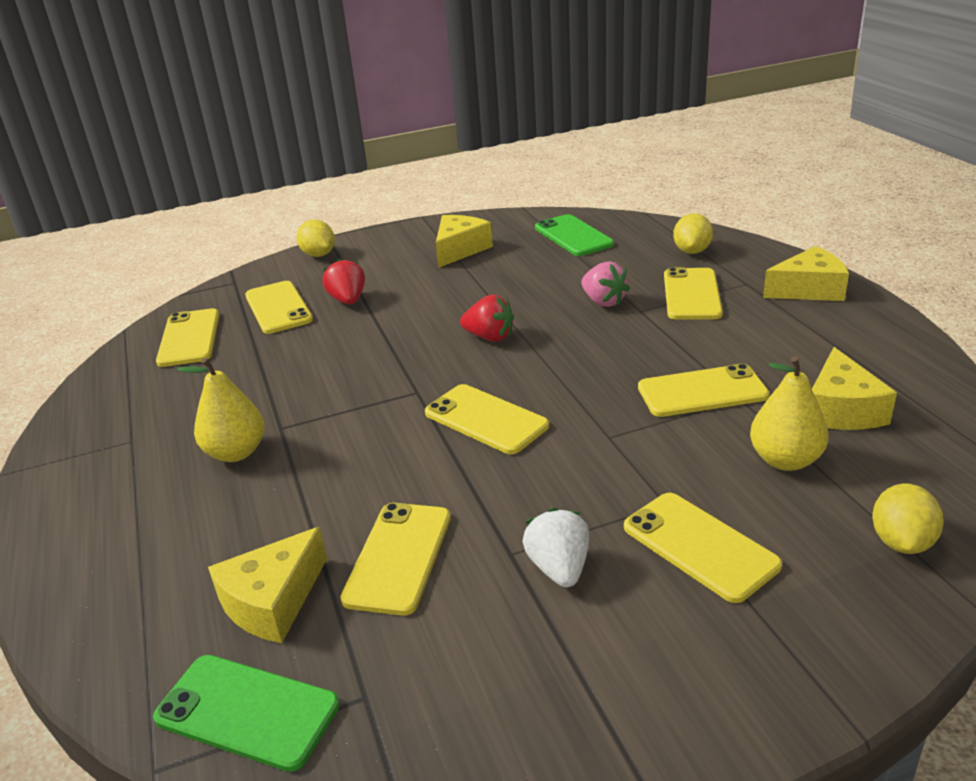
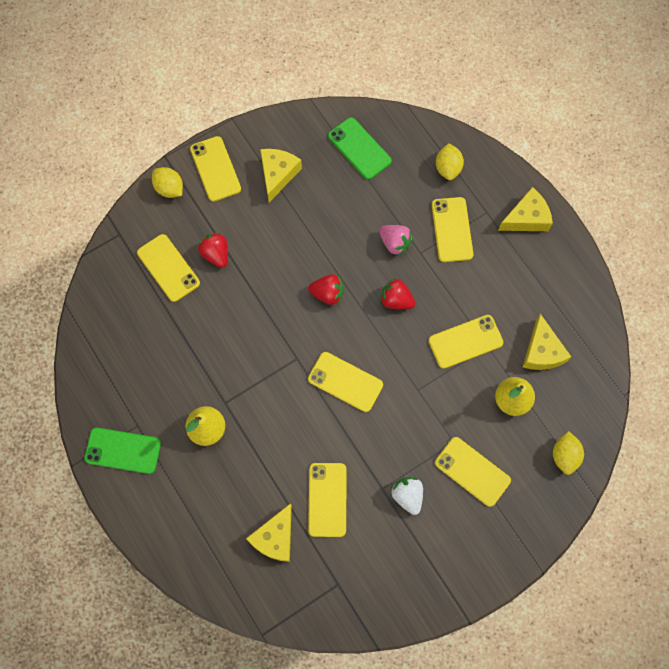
camera: 15 degrees left, 40 degrees up
(189, 338) = (120, 312): yellow phone -> yellow phone (215, 169)
(247, 711) = (289, 600): green phone -> green phone (123, 450)
(593, 347) = (396, 300): none -> red strawberry

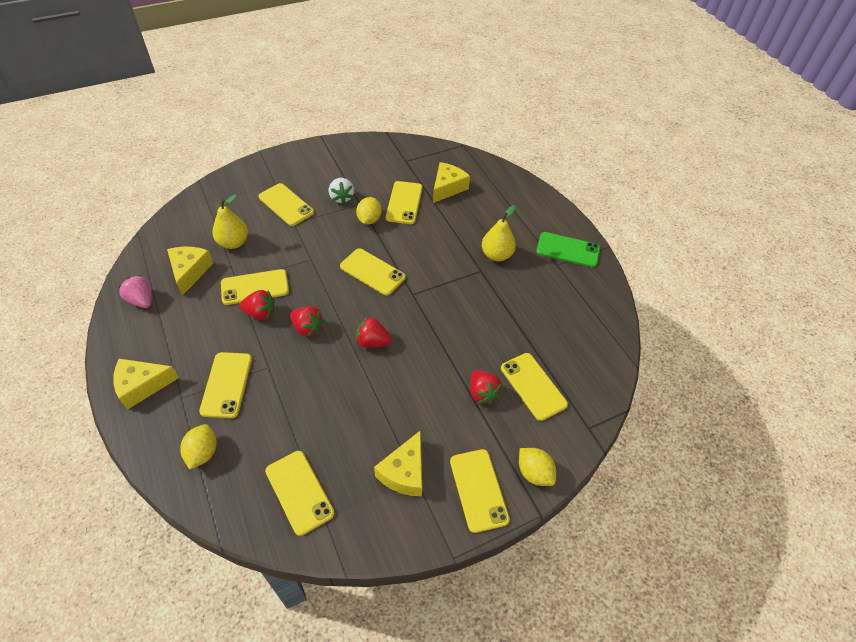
camera: 175 degrees left, 20 degrees down
(359, 148) = (299, 492): green phone -> yellow phone
(395, 243) = (291, 379): pink strawberry -> pink strawberry (142, 300)
(448, 310) = (260, 313): none -> red strawberry
(565, 455) = (209, 205): yellow lemon -> yellow lemon (369, 219)

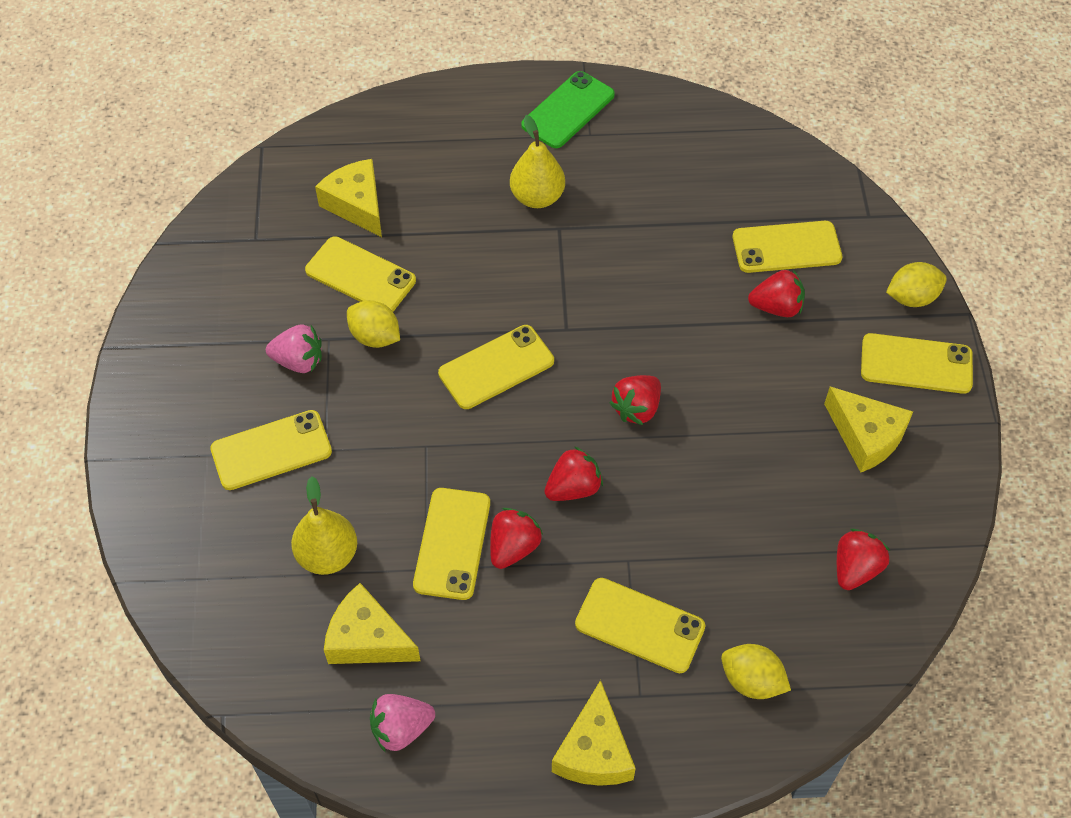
camera: 65 degrees left, 5 degrees up
(299, 492) = (855, 569): yellow phone -> red strawberry
(341, 197) = (299, 361): white strawberry -> pink strawberry

